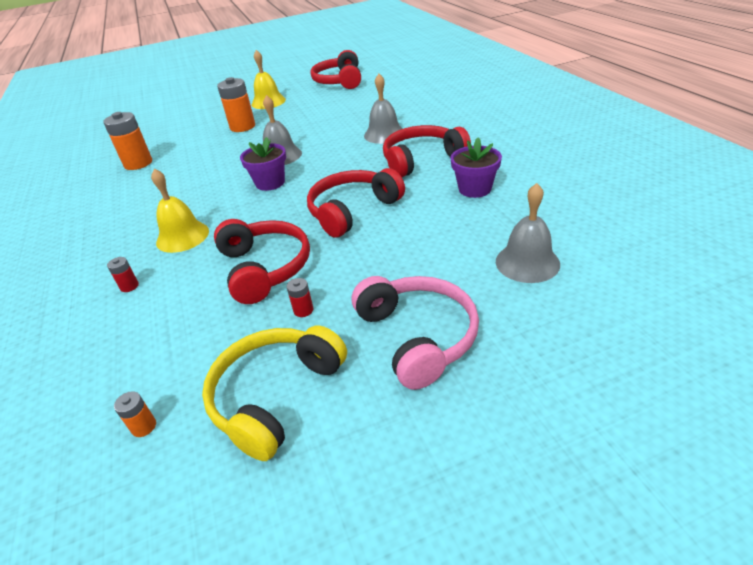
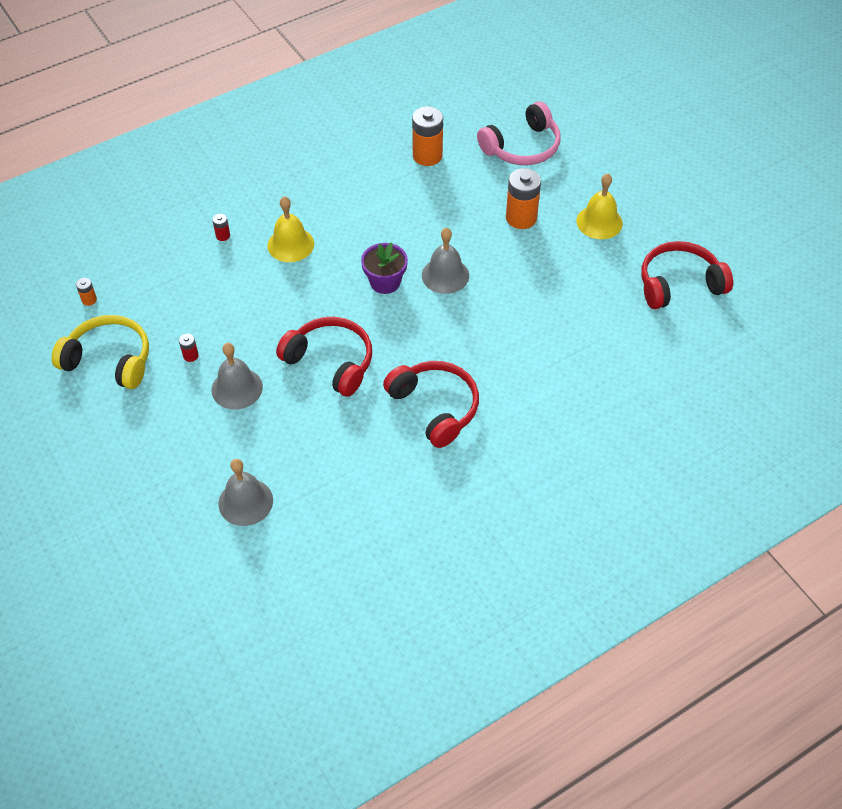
camera: 75 degrees right, 15 degrees up
(265, 268) = (243, 317): red headphones -> none
(384, 134) = (502, 363): grey bell -> grey bell (237, 388)
(417, 336) = (159, 431): pink headphones -> pink headphones (522, 147)
(474, 189) = (371, 459): purple flower pot -> none

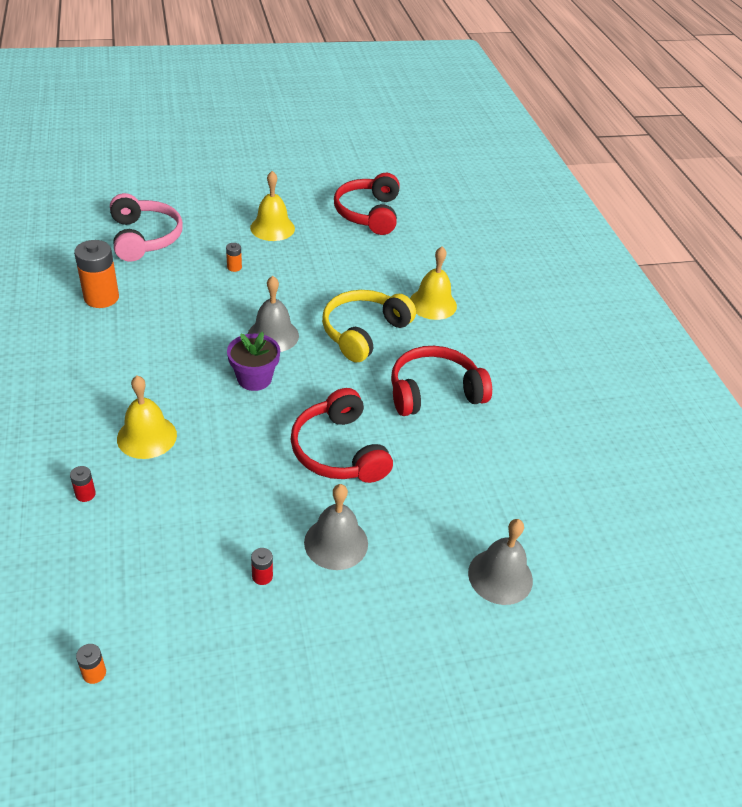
camera: 75 degrees left, 10 degrees down
(109, 360) = (220, 671): yellow headphones -> yellow headphones (363, 332)
(331, 361) = (339, 451): red headphones -> red headphones turned 75 degrees counterclockwise
(521, 218) = (234, 267): orange battery -> orange battery, size x0.46
(562, 375) = (432, 304): none -> yellow bell

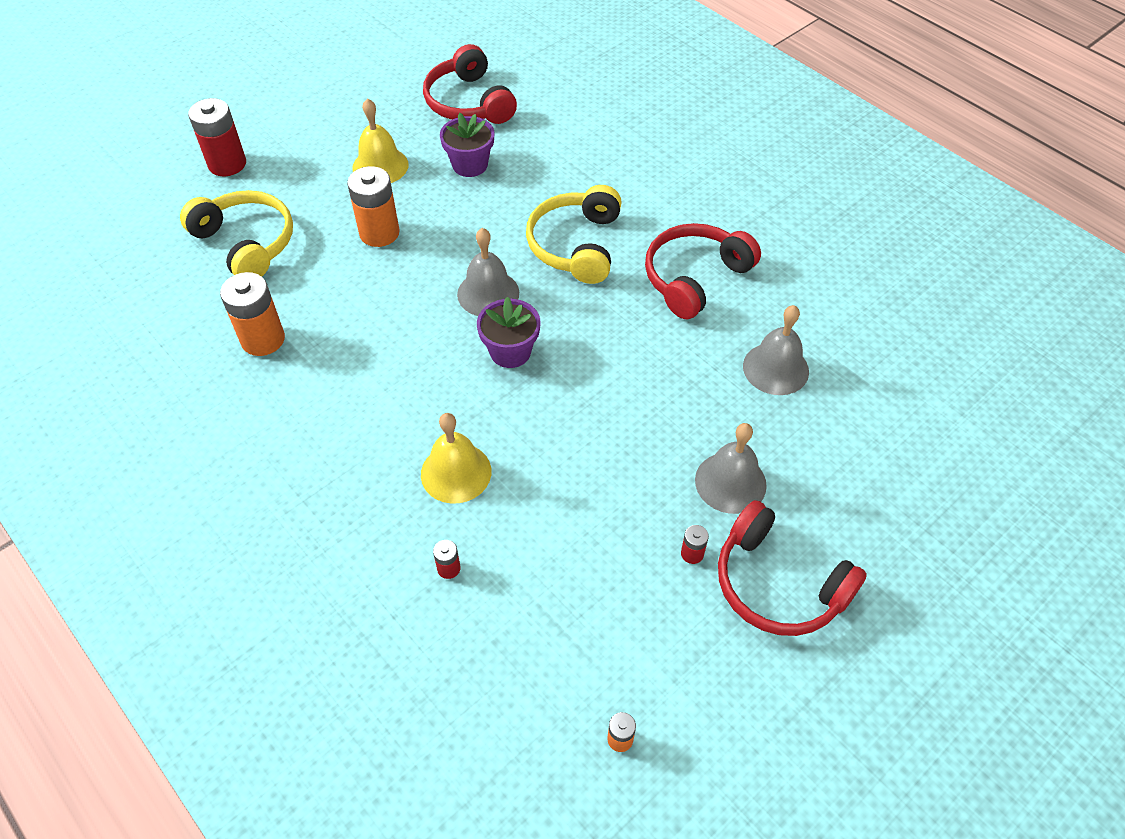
camera: 25 degrees left, 10 degrees up
(144, 238) = (246, 243): pink headphones -> yellow headphones
(176, 188) = (227, 164): none -> red battery
(234, 267) = (379, 233): orange battery -> orange battery, size x2.19
(334, 251) = (470, 165): none -> purple flower pot
(339, 451) = (657, 387): red headphones -> red headphones (778, 584)
(432, 304) = (617, 180): yellow bell -> none
(500, 576) = (894, 434): grey bell -> grey bell (775, 368)

